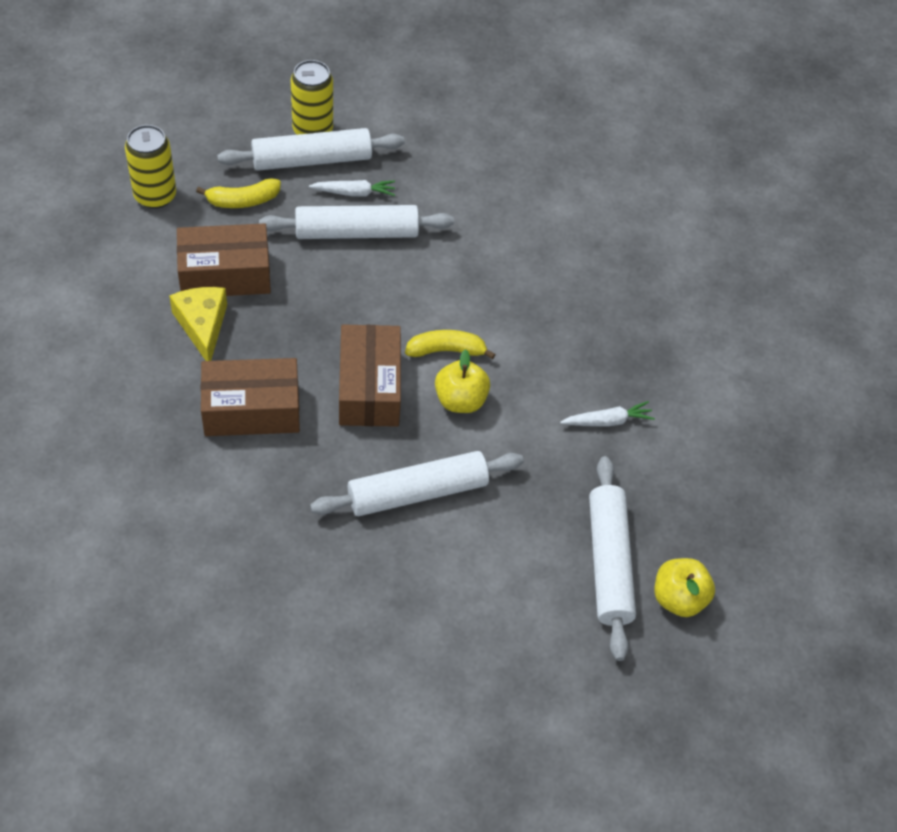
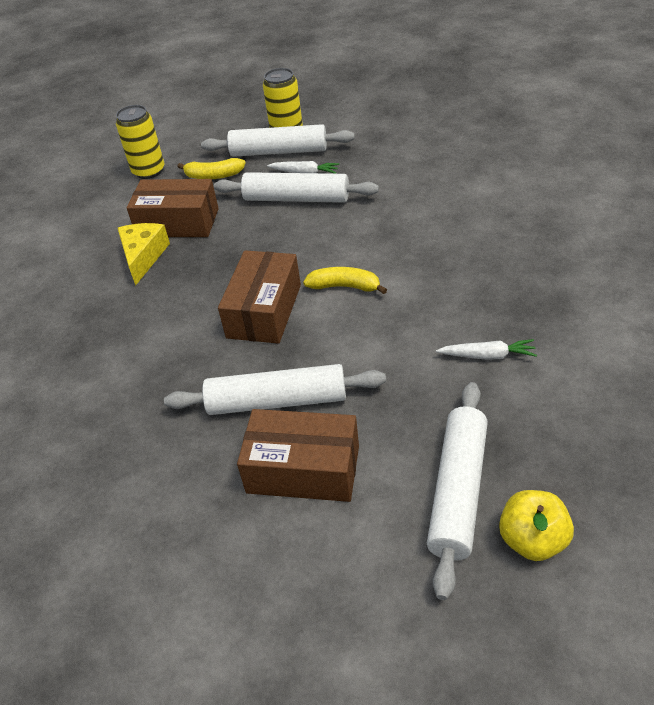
camera: 25 degrees right, 10 degrees down
(251, 410) = (155, 320): brown box -> brown box (303, 469)
(460, 400) = (345, 327): yellow apple -> none

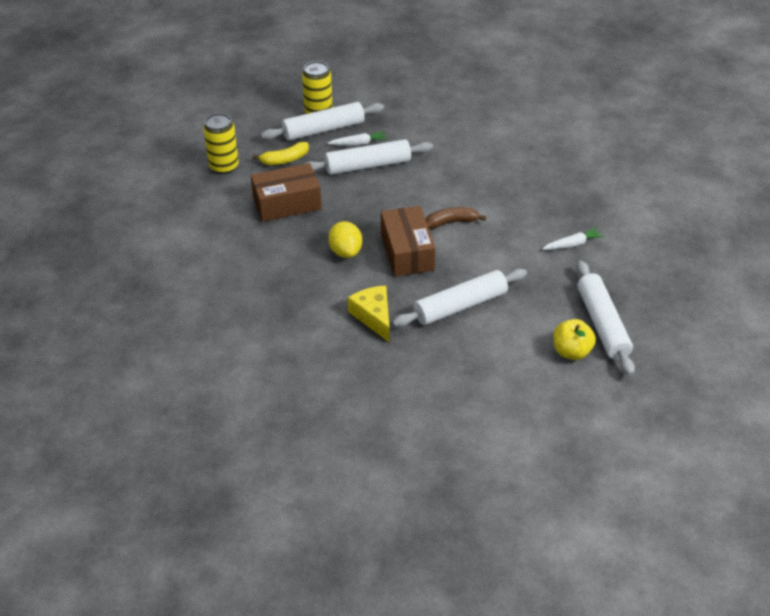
camera: 30 degrees left, 0 degrees up
(143, 257) = (281, 235): yellow cheese -> yellow cheese (373, 316)
(195, 293) = (345, 251): none -> yellow lemon
(303, 469) = (506, 339): brown box -> none
(345, 286) = (451, 222): yellow banana -> brown banana
(532, 540) = (655, 336): yellow apple -> yellow apple (571, 351)

